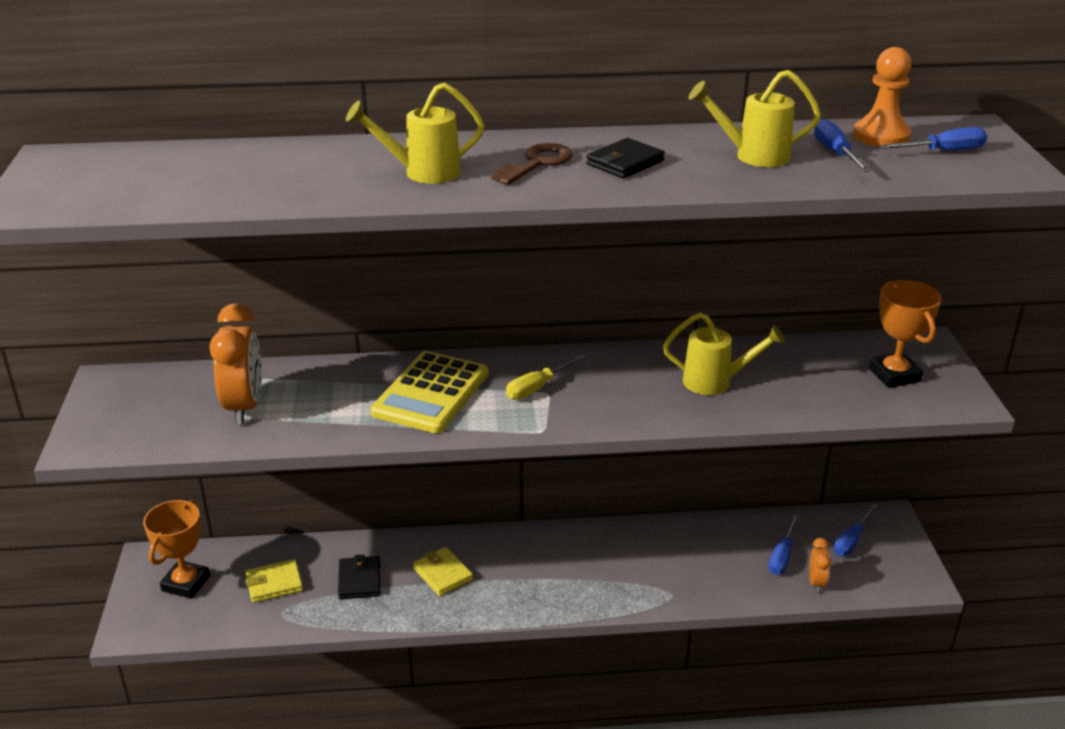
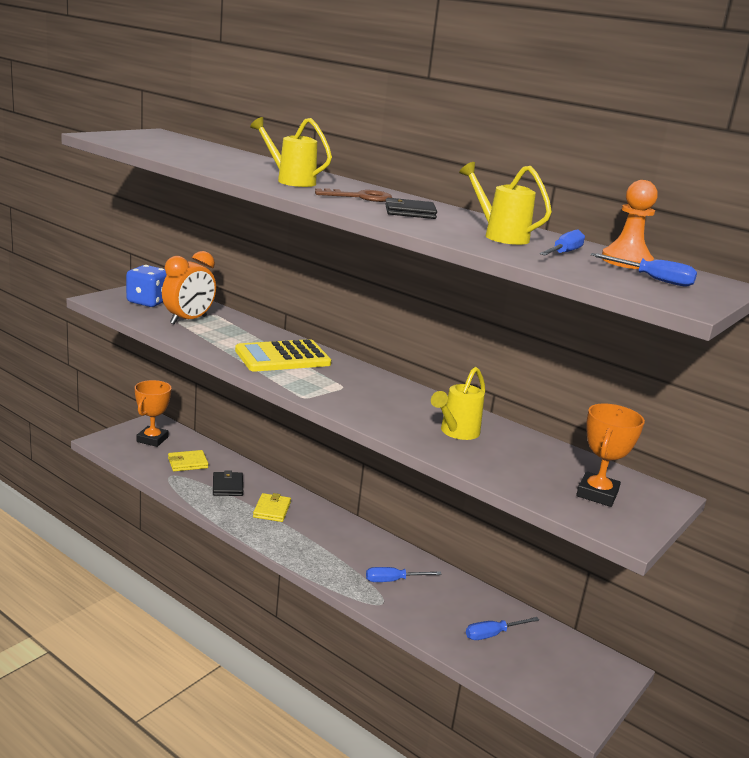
camera: 40 degrees right, 10 degrees down
(146, 410) = (148, 302): none -> blue dice
(186, 583) = (152, 439): orange trophy -> orange trophy turned 45 degrees counterclockwise
(274, 584) = (187, 463): yellow wallet -> yellow wallet turned 45 degrees counterclockwise
(359, 580) = (227, 486): black wallet -> black wallet turned 45 degrees counterclockwise
(537, 387) = (343, 382): yellow screwdriver -> none
(716, 382) = (456, 433): yellow watering can -> yellow watering can turned 75 degrees clockwise
(816, 583) = (492, 663): orange clock -> none
(851, 541) = (562, 661): blue screwdriver -> blue screwdriver (393, 580)

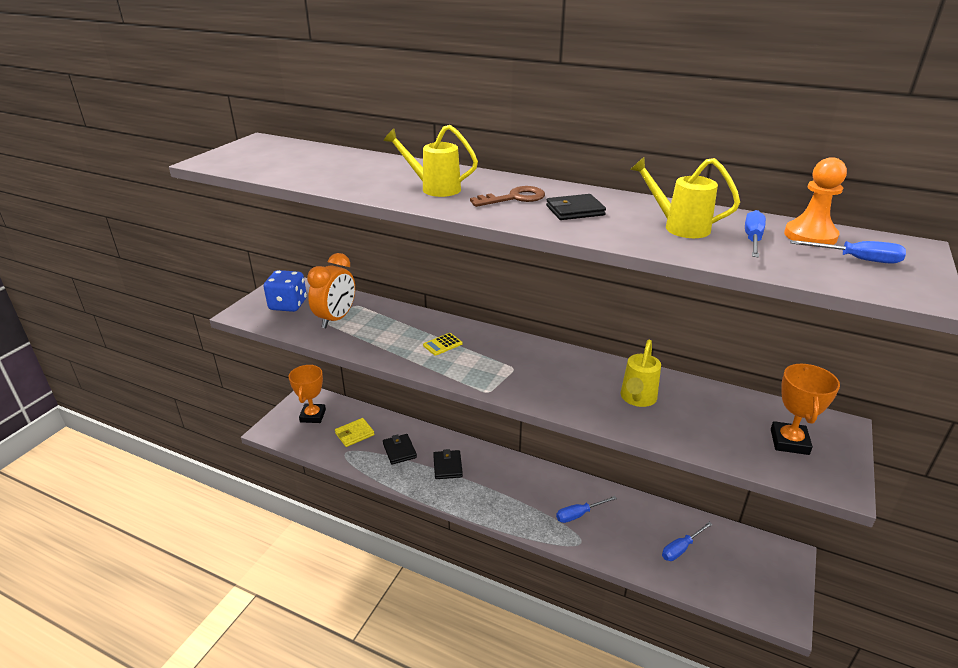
camera: 10 degrees left, 10 degrees up
(272, 510) = (447, 466): yellow wallet -> black wallet
(282, 357) = (442, 344): yellow calculator -> yellow calculator, size x0.43

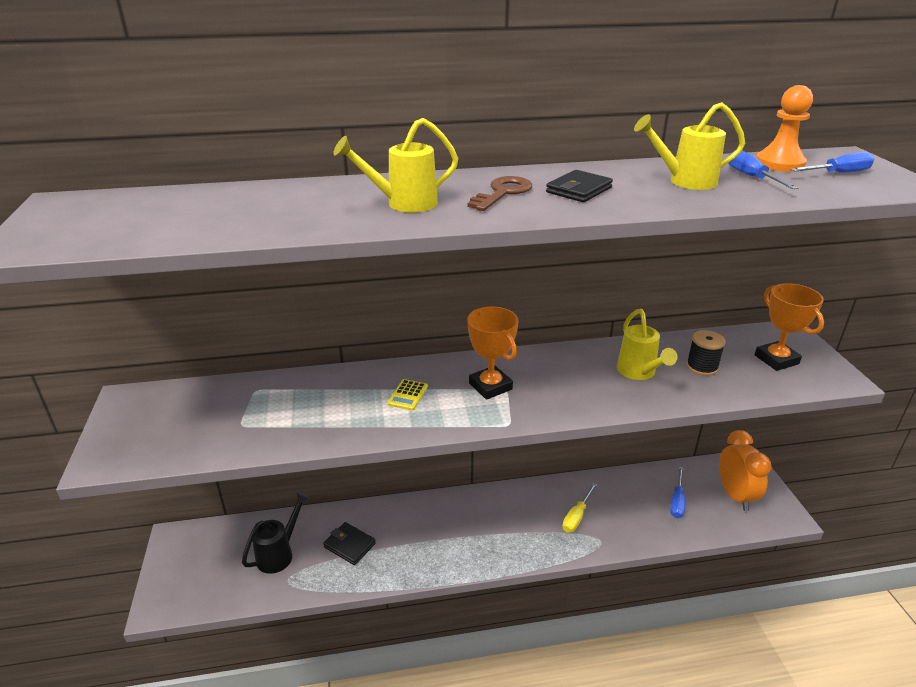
camera: 35 degrees left, 0 degrees up
(288, 305) = (161, 424): blue dice -> none
(313, 416) = (205, 558): orange trophy -> orange trophy (490, 386)
(336, 319) = (248, 416): orange clock -> orange clock (735, 495)
(354, 434) = (279, 553): yellow wallet -> black watering can
(447, 466) = (416, 535): black wallet -> none
(579, 514) = (577, 516): blue screwdriver -> yellow screwdriver
(702, 417) = (702, 367): none -> black spool

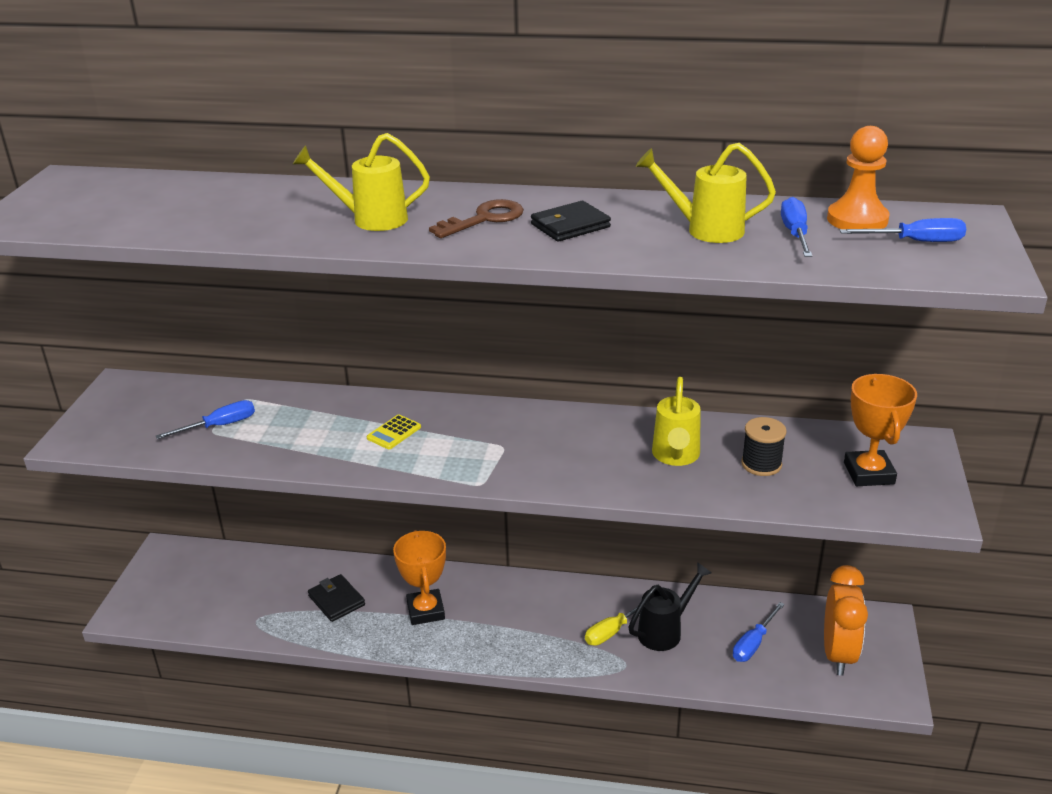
camera: 20 degrees right, 0 degrees up
(246, 418) = (219, 426): none -> blue screwdriver
(279, 553) = (260, 591): black watering can -> black watering can (665, 631)
(490, 386) = (489, 440): orange trophy -> orange trophy (425, 611)

